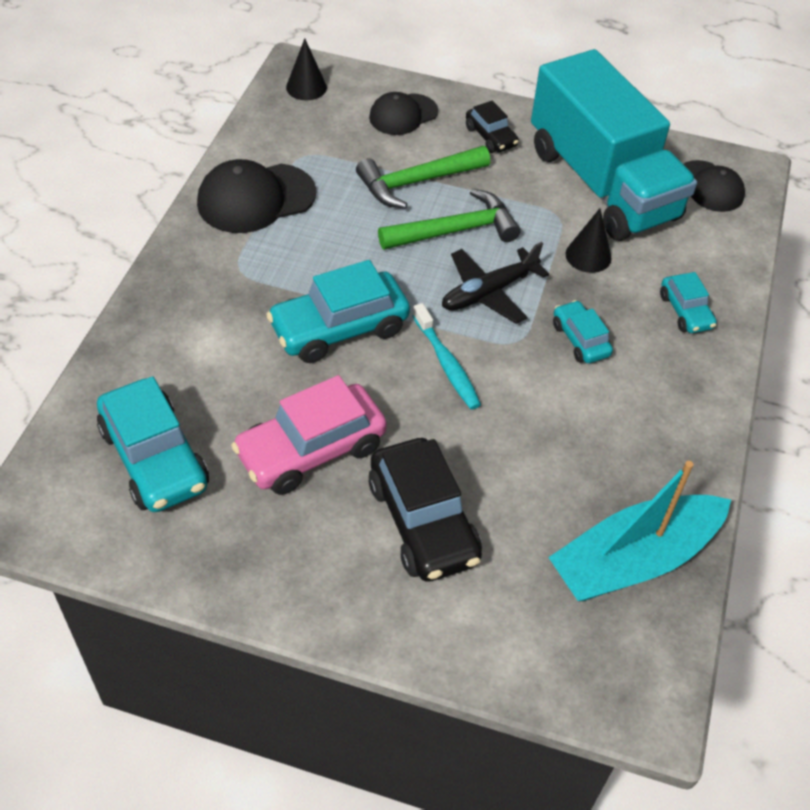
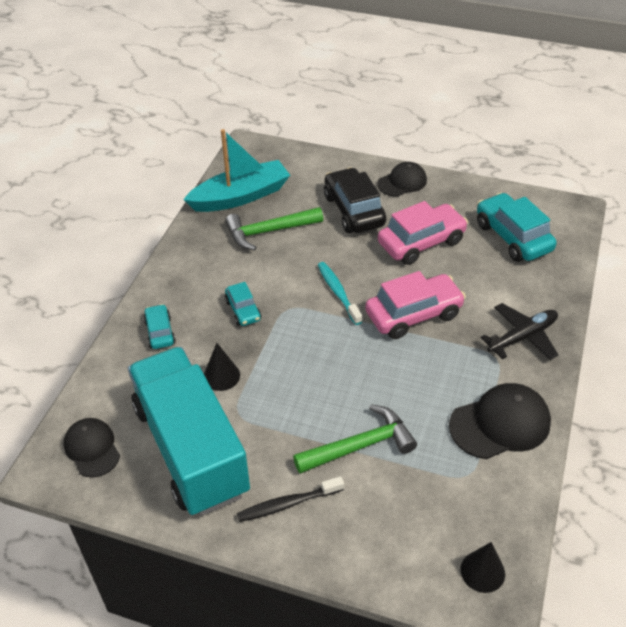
camera: 175 degrees left, 5 degrees down
(339, 328) = (413, 314): turquoise car -> pink car
(403, 115) = (375, 532): black cap -> black cap (402, 182)
(455, 231) = (328, 396): green hammer -> green hammer (269, 231)
(488, 292) = (305, 343): black plane -> black plane (522, 337)
(490, 137) = (287, 504): black car -> black toothbrush

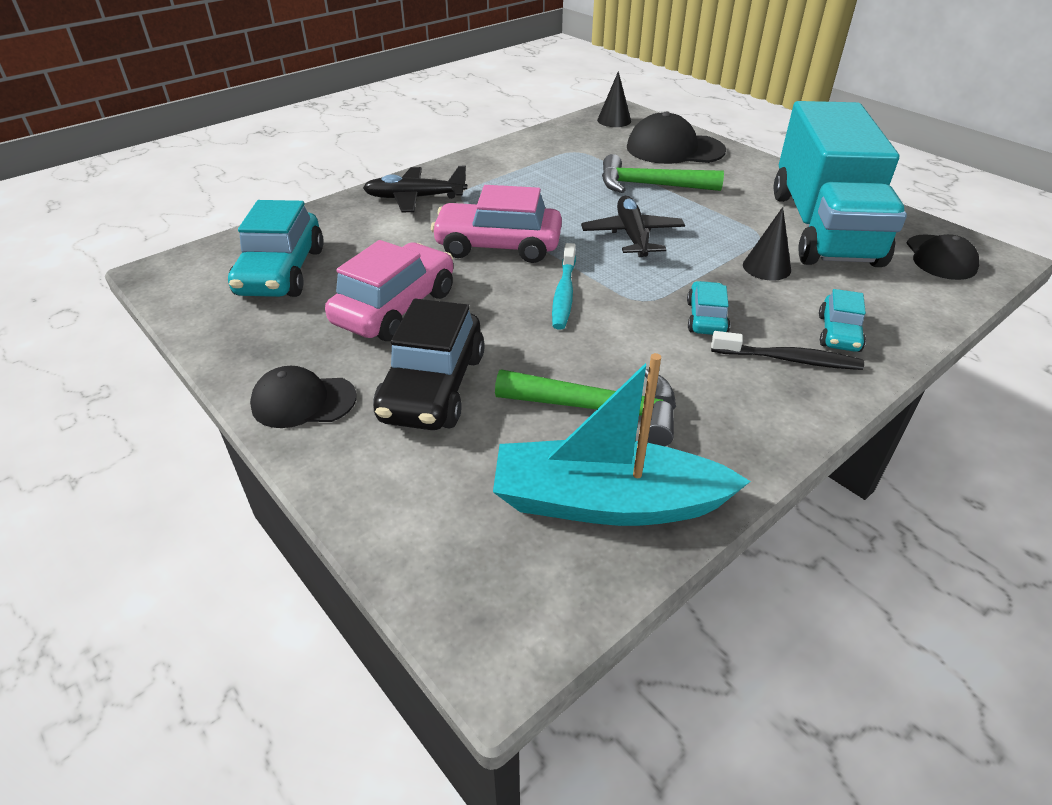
camera: 150 degrees left, 5 degrees down
(287, 504) = (740, 177): black toothbrush -> black toothbrush (789, 359)
(332, 368) = (632, 235): none -> black plane
(421, 242) = (395, 307): pink car -> pink car turned 120 degrees clockwise
(500, 424) = (514, 163): black cap -> black cap (674, 149)

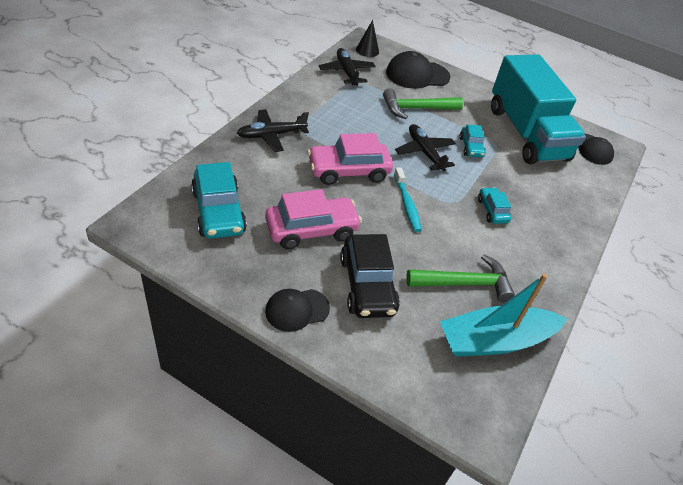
camera: 25 degrees left, 5 degrees up
(395, 307) = (311, 230): pink car -> pink car turned 60 degrees clockwise
(568, 140) = (346, 72): none -> black plane
(766, 267) = (508, 168): black cone -> none
(789, 359) = (544, 233): black toothbrush -> none
(838, 333) = (562, 211): turquoise car -> turquoise car (471, 147)

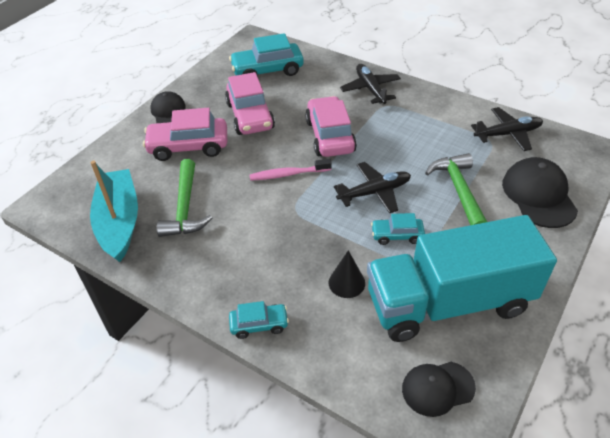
camera: 100 degrees right, 0 degrees up
(367, 50) = (569, 151): black cone -> black cone (346, 282)
(367, 285) = (188, 146): black car -> pink car
(407, 204) = (288, 174): turquoise toothbrush -> pink toothbrush
(492, 210) = (285, 242): turquoise car -> turquoise car (259, 324)

